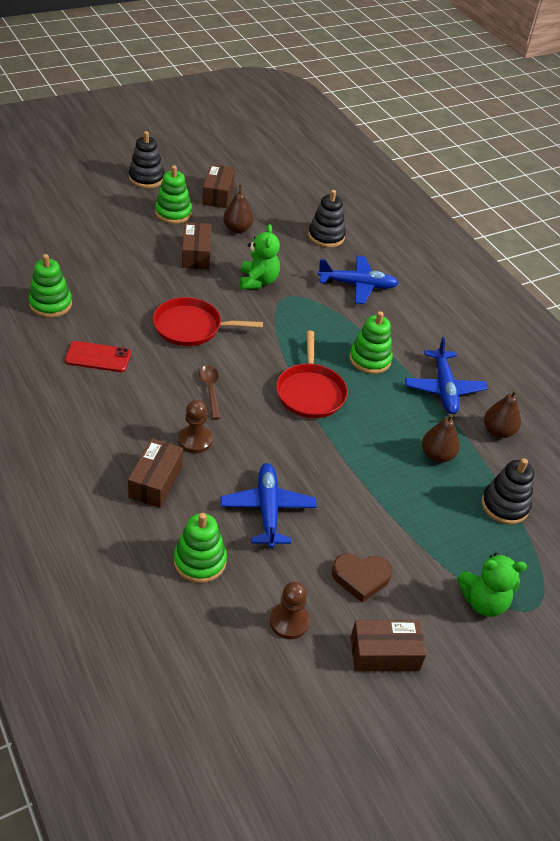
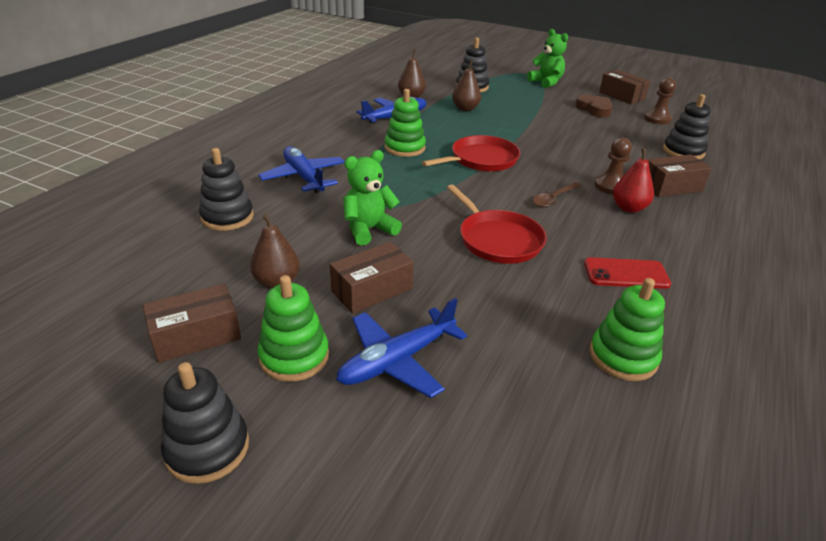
camera: 120 degrees left, 10 degrees down
(98, 357) = (626, 274): red phone -> red phone turned 60 degrees counterclockwise
(156, 423) = (628, 208): none -> red pear
(200, 561) = (683, 151): green stacking toy -> black stacking toy
(267, 509) = (608, 144): blue plane -> blue plane (397, 360)

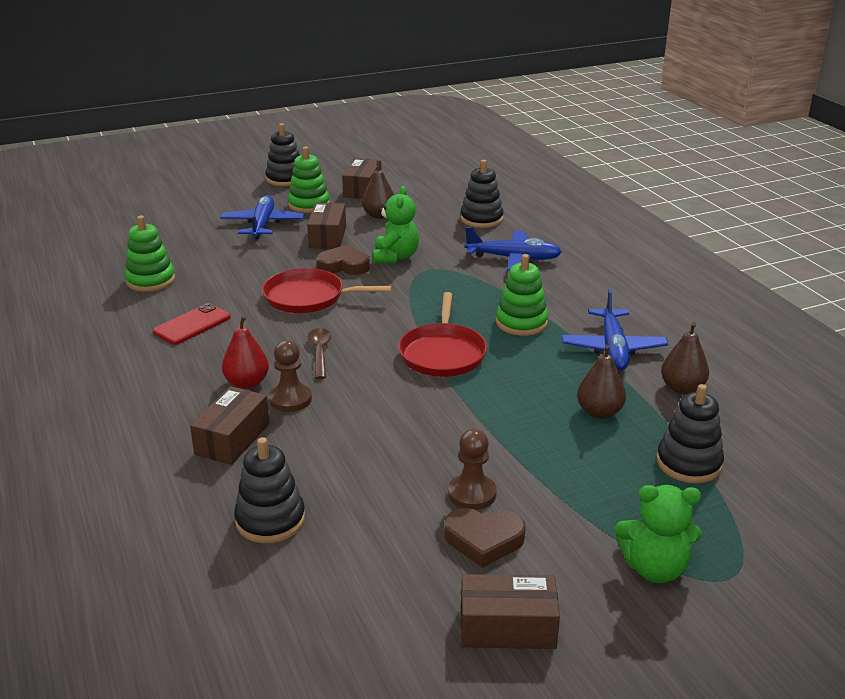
camera: 130 degrees right, 5 degrees down
(420, 249) = (343, 266): none -> brown heart
(657, 119) = (378, 588): brown pawn -> brown pawn (472, 494)

